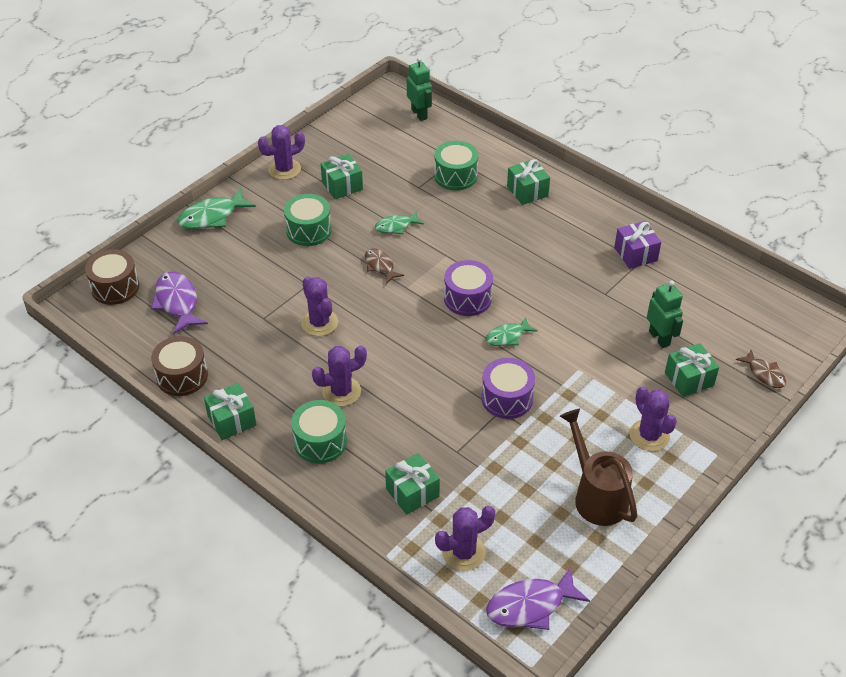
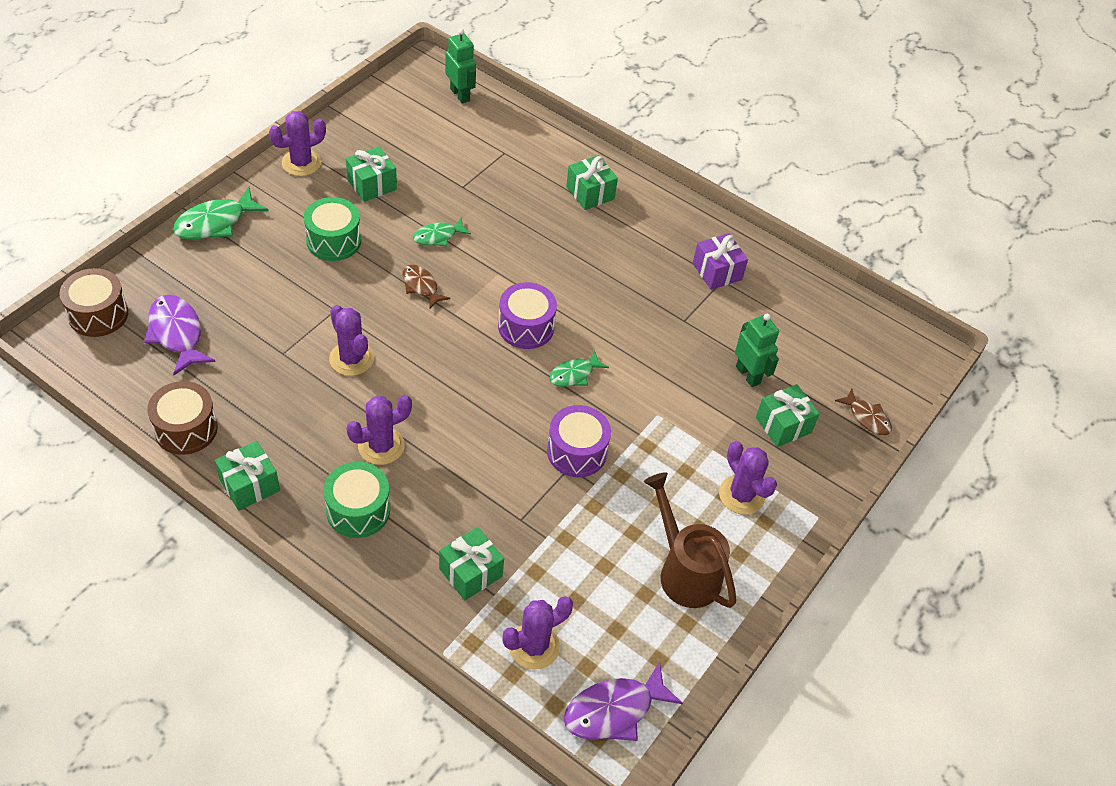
camera: 10 degrees left, 5 degrees up
(455, 176) = (506, 173): green drum -> none

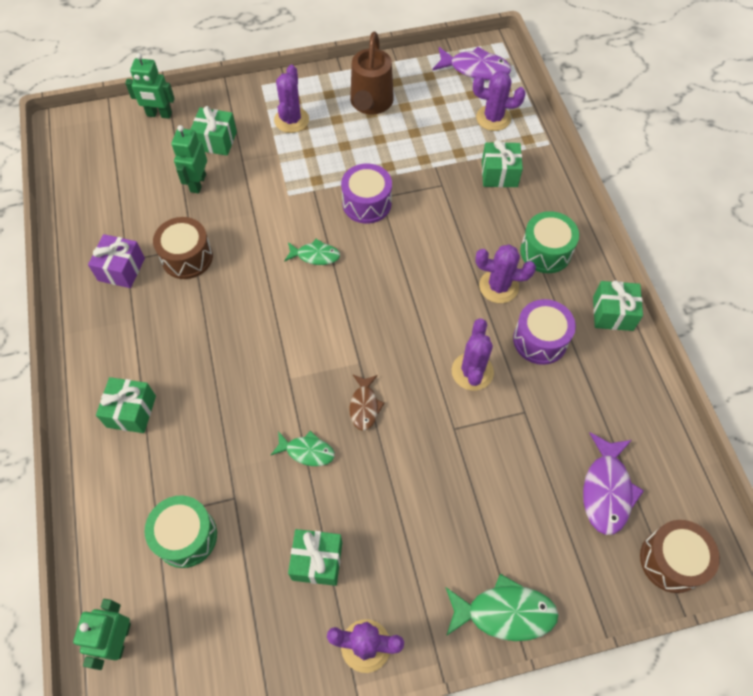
camera: 135 degrees left, 10 degrees up
(186, 429) = (640, 388): brown drum -> brown drum (187, 257)
(334, 241) = (404, 509): green drum -> green drum (186, 536)
(526, 327) = (314, 315): purple drum -> purple drum (540, 340)
(867, 417) = (159, 114): brown fish -> green robot

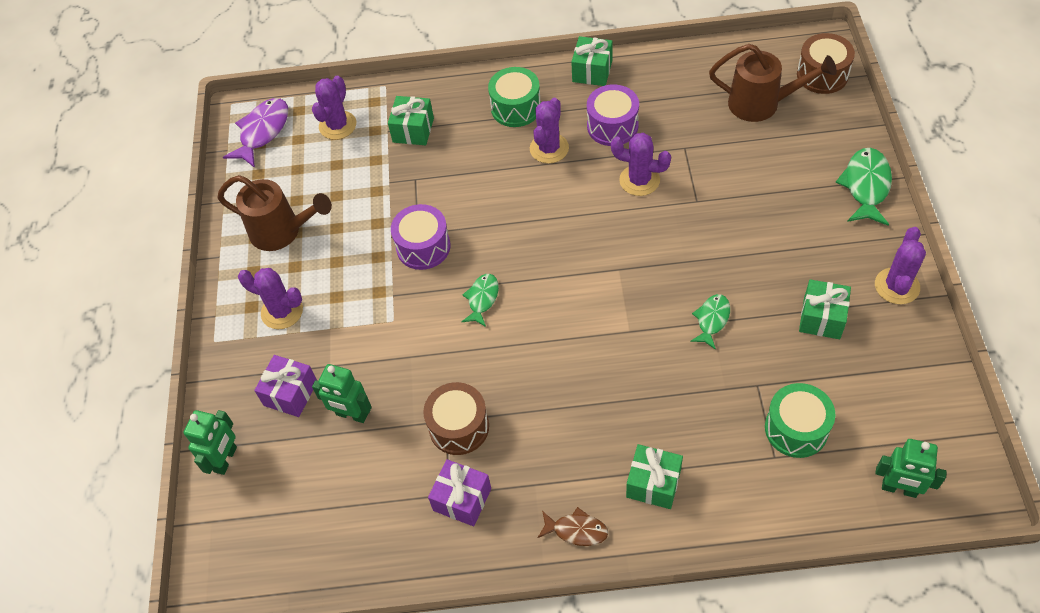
camera: 75 degrees left, 5 degrees down
(216, 141) = (290, 393): green gift -> purple gift
(364, 406) = (667, 268): brown fish -> brown fish (576, 530)
(606, 490) = (761, 104): purple fish -> brown watering can

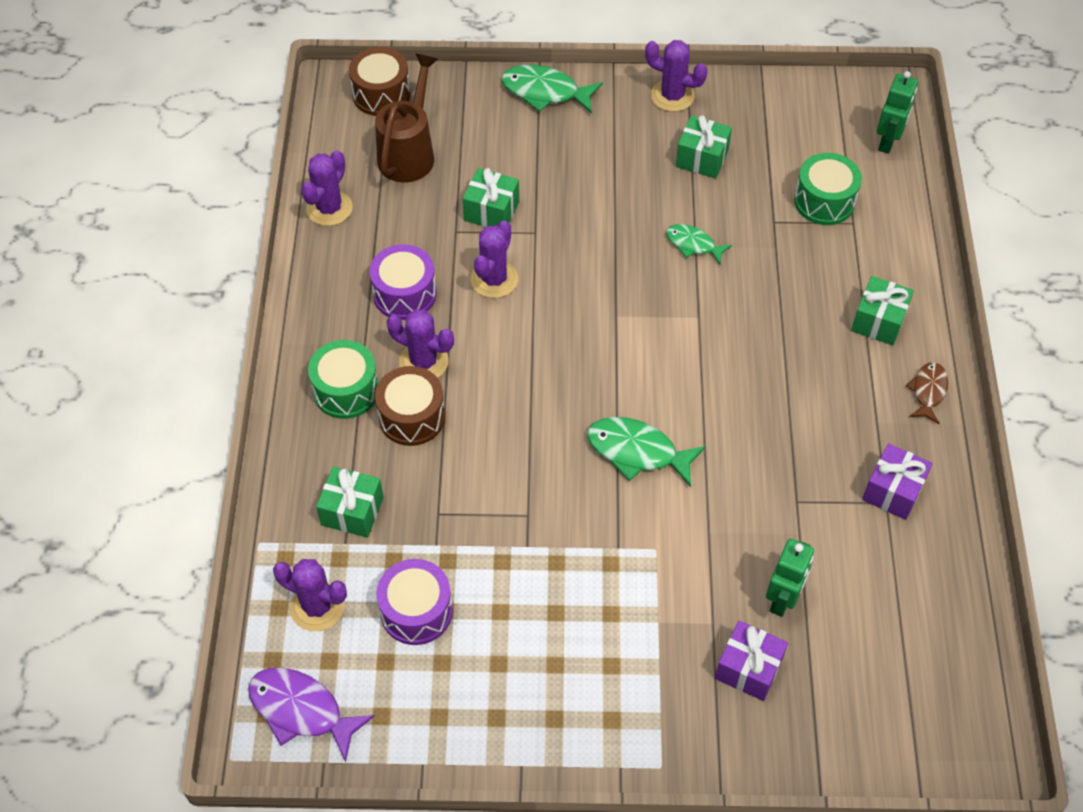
camera: 90 degrees left, 0 degrees up
(226, 459) = (836, 745): green robot -> none
(282, 232) = (493, 681): brown watering can -> none
(282, 311) = (625, 680): purple cactus -> purple cactus (329, 208)
(423, 247) = (550, 510): purple drum -> purple drum (416, 611)
(459, 427) = (805, 488): brown drum -> brown drum (412, 417)
(482, 299) = (637, 452): green fish -> green fish, size x1.61
(592, 71) = (308, 303): green gift -> green gift (491, 211)

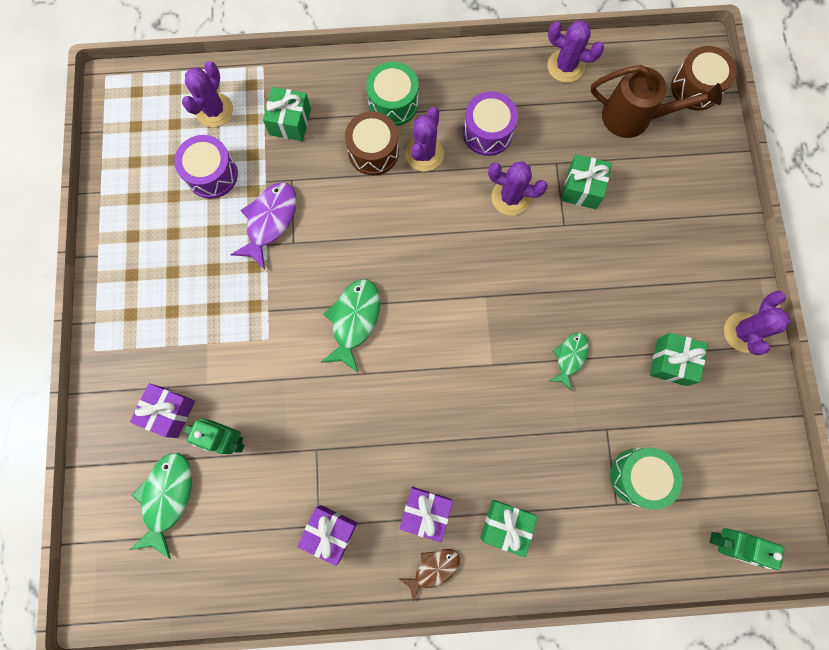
camera: 85 degrees right, 20 degrees up
(301, 710) = (138, 112): purple fish -> purple fish (270, 221)
(545, 92) = (725, 220): green fish -> green fish (167, 498)
(866, 394) = (425, 512): none -> purple gift
(928, 391) = (433, 569): brown fish -> brown fish turned 45 degrees counterclockwise

